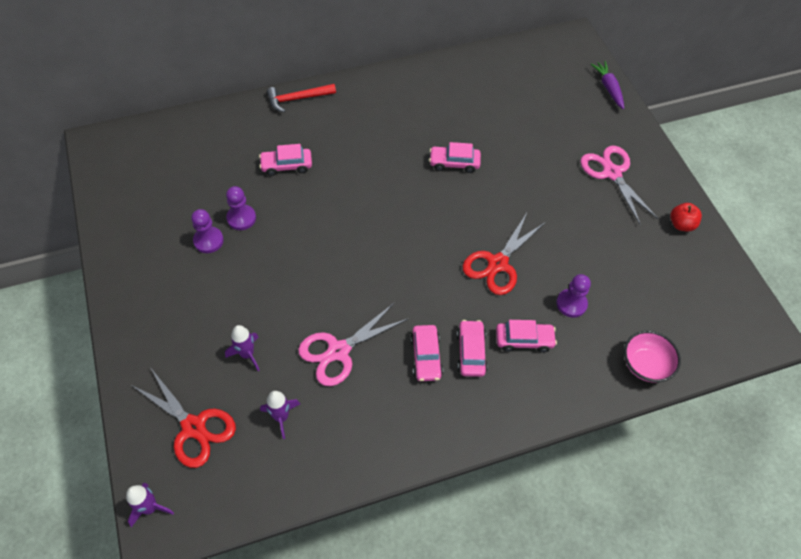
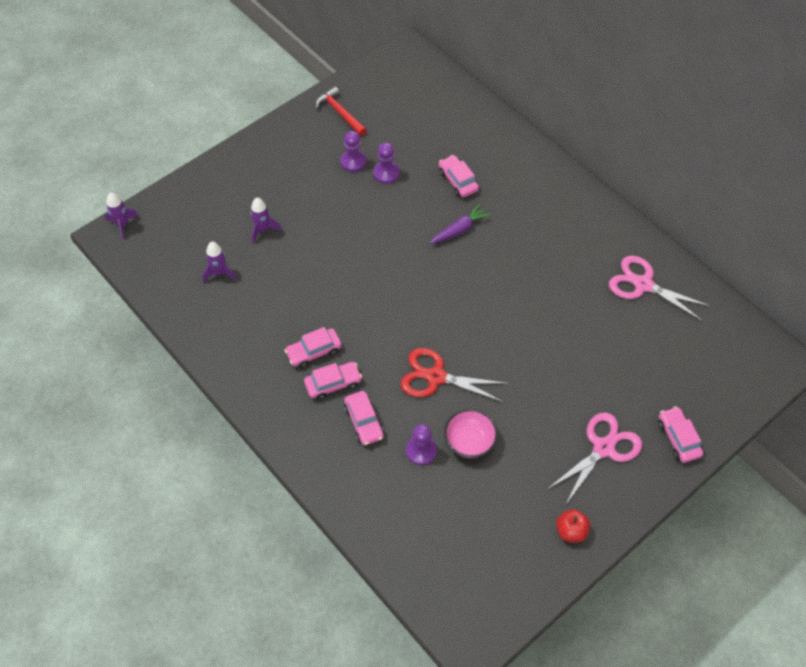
camera: 70 degrees right, 0 degrees up
(194, 427) = (190, 223): red scissors -> none
(297, 99) = (538, 158): red hammer -> red hammer (340, 112)
(338, 351) = (292, 288): pink scissors -> pink scissors (643, 285)
(454, 163) = (535, 305): pink car -> pink car (678, 438)
(608, 88) = (726, 416): purple carrot -> purple carrot (460, 229)
(645, 365) = (383, 531): pink bowl -> pink bowl (469, 442)

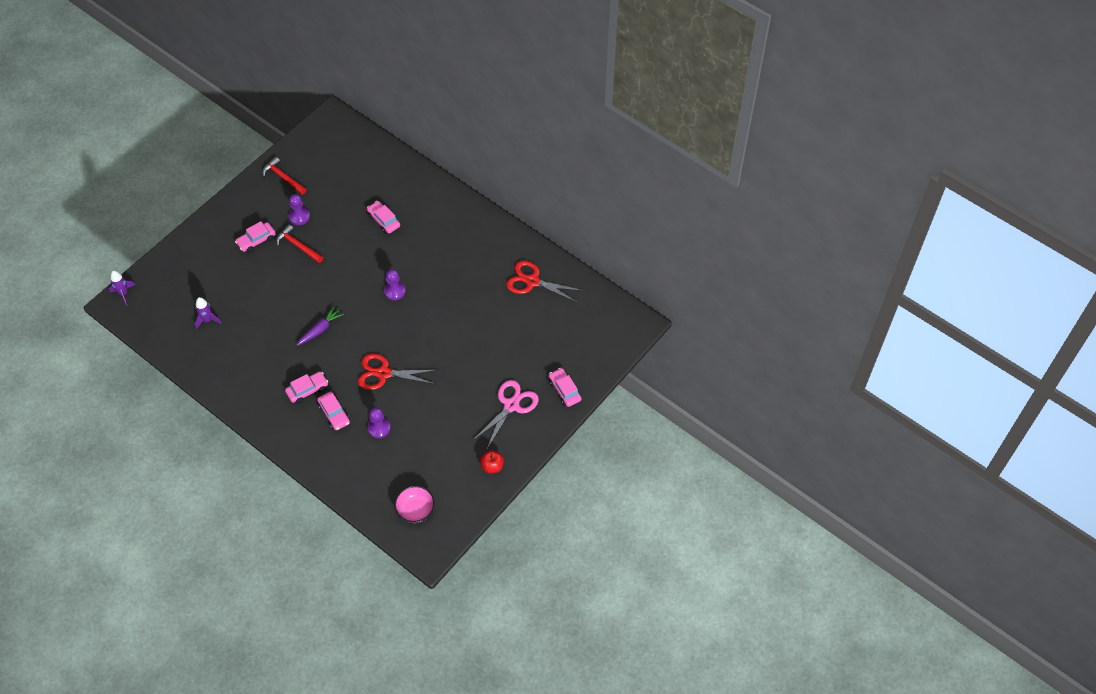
camera: 10 degrees left, 0 degrees up
(263, 230) = (236, 281): purple rocket -> none
(314, 352) = (289, 369): pink car -> pink car (256, 240)
(346, 197) = (298, 246): none -> red hammer
(386, 173) = (326, 222): purple pawn -> purple pawn (394, 291)
(460, 229) = (389, 259): purple carrot -> purple carrot (320, 329)
(469, 442) = (413, 416): pink bowl -> pink bowl (415, 510)
(643, 285) = (532, 281): pink scissors -> red scissors

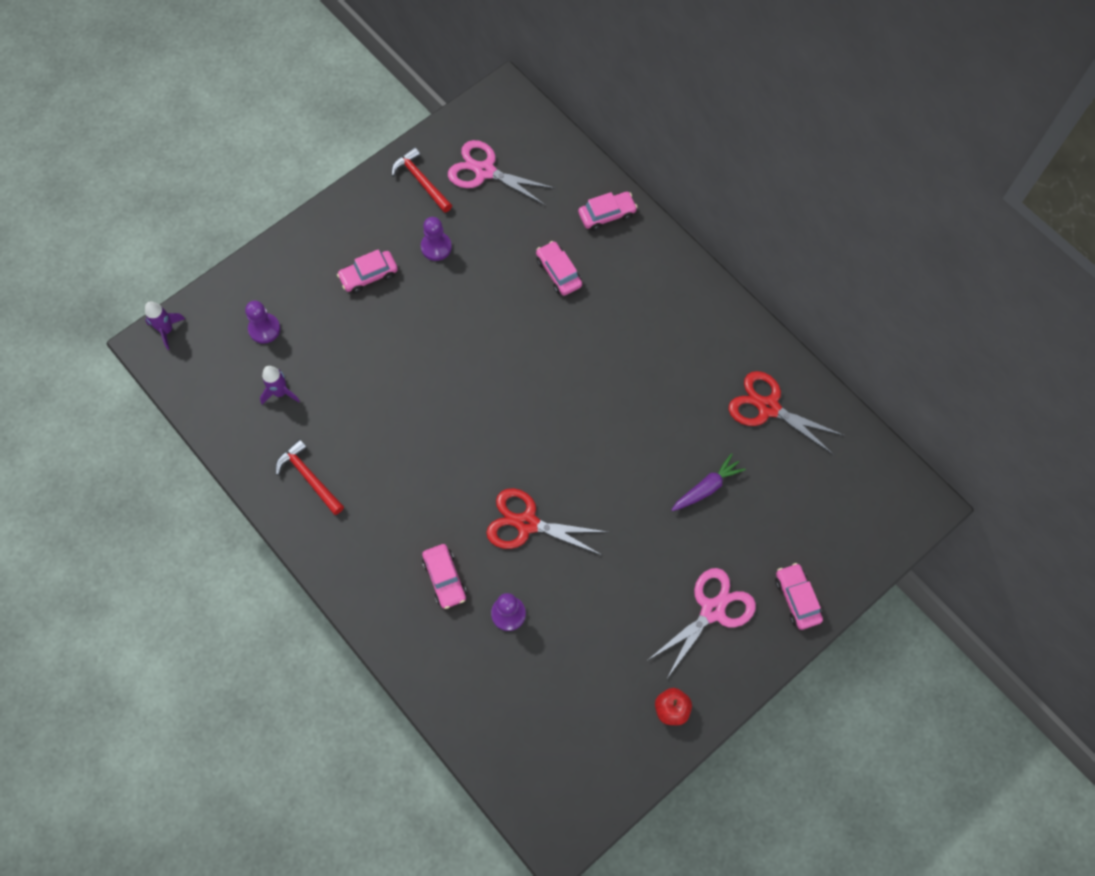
camera: 10 degrees right, 10 degrees up
(298, 246) = (428, 293): red hammer -> red hammer (309, 477)
(307, 390) = (410, 532): pink car -> pink car (607, 215)
(320, 329) = (442, 435): purple carrot -> purple carrot (706, 487)
(325, 165) = (485, 171): none -> pink scissors
(394, 291) = (560, 390): purple pawn -> purple pawn (264, 329)
(415, 510) = (546, 763): pink bowl -> none

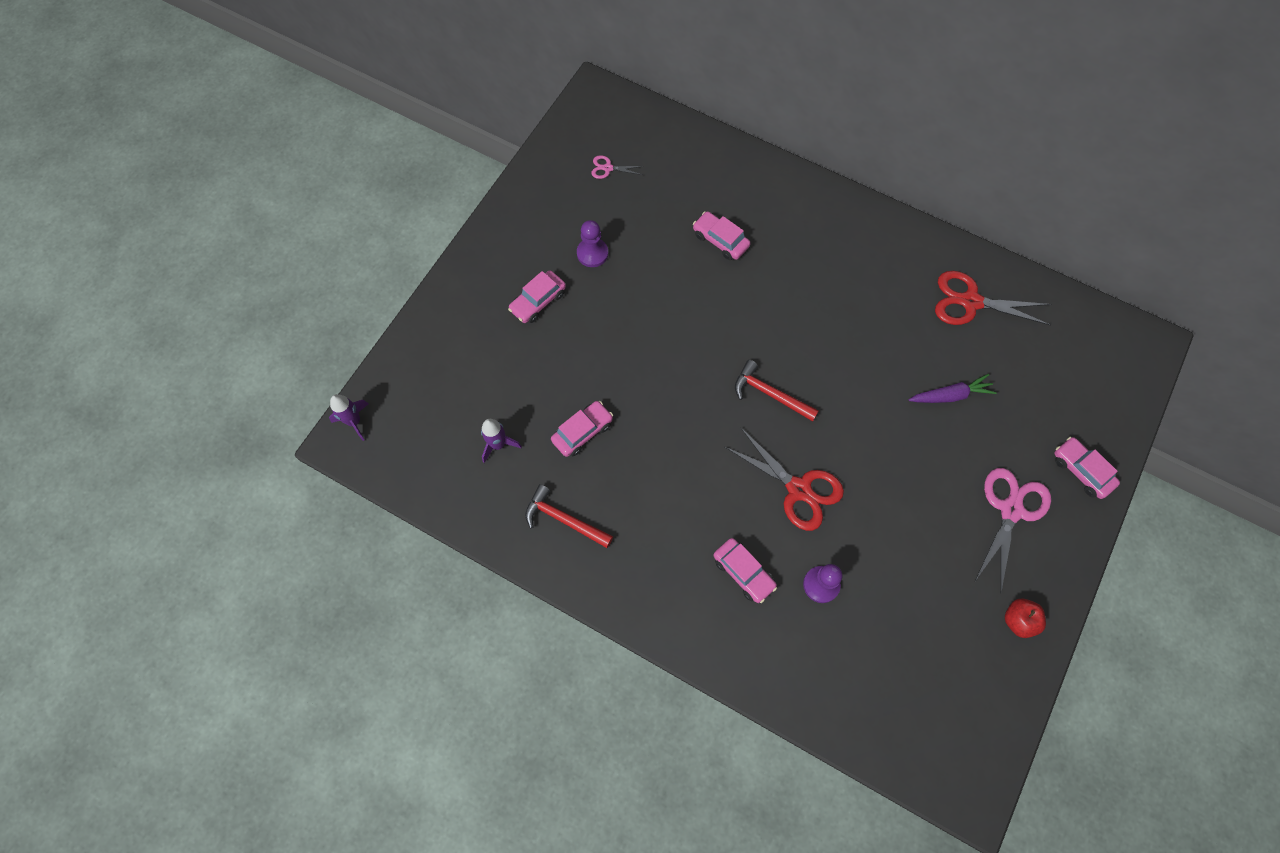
camera: 20 degrees left, 0 degrees up
(264, 329) = (455, 387): purple pawn -> none
(421, 181) = (550, 196): red hammer -> red hammer (770, 394)
(485, 171) = (608, 168): pink scissors -> pink scissors, size x0.48
(527, 523) = (799, 489): red scissors -> red scissors turned 135 degrees counterclockwise
(607, 215) = (741, 173): pink car -> pink car (582, 432)
(706, 487) = (950, 395): purple carrot -> purple carrot turned 45 degrees clockwise

